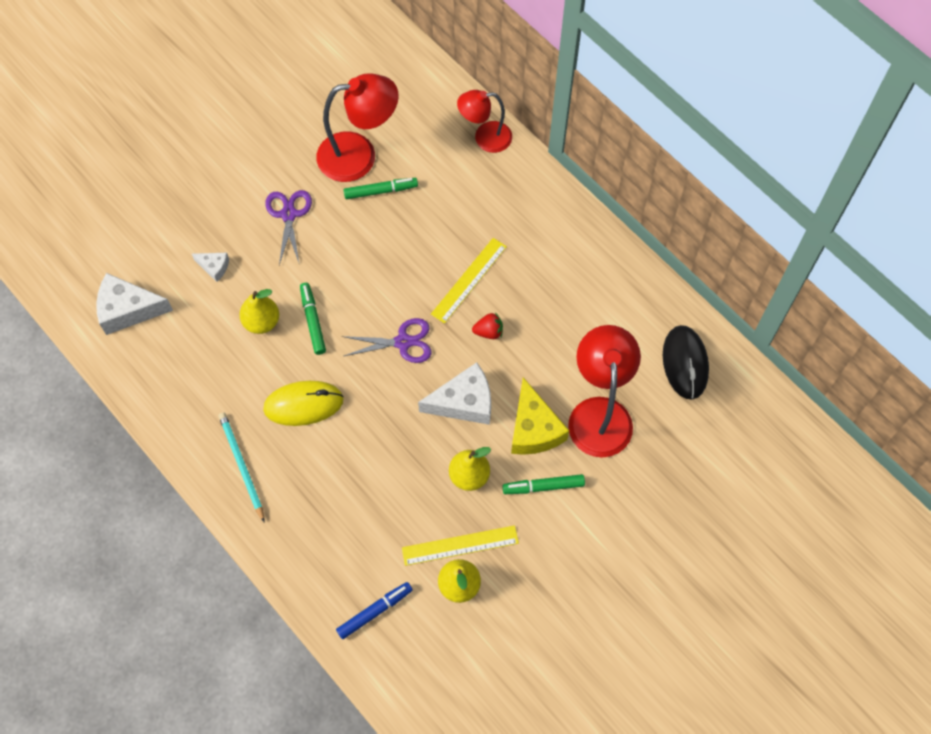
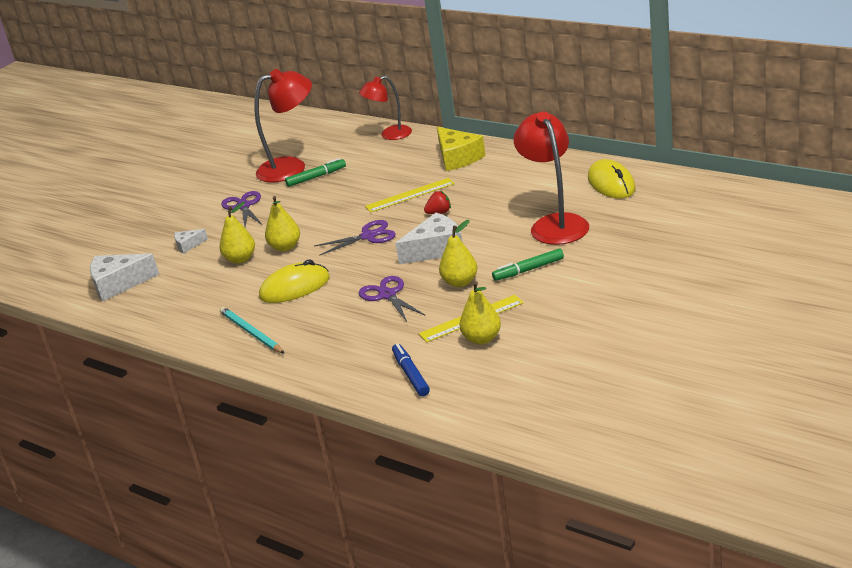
camera: 10 degrees left, 35 degrees down
(214, 267) = (188, 245): white cheese -> white cheese turned 150 degrees clockwise
(313, 321) = (285, 247): green marker -> yellow pear
(375, 611) = (411, 374): blue marker -> blue marker turned 60 degrees counterclockwise
(391, 463) = (387, 295): none -> purple scissors
(469, 280) = (410, 195): yellow ruler -> yellow ruler turned 45 degrees clockwise
(534, 428) = (503, 245): yellow cheese -> yellow cheese (457, 158)
(685, 363) = (611, 184): black mouse -> yellow mouse

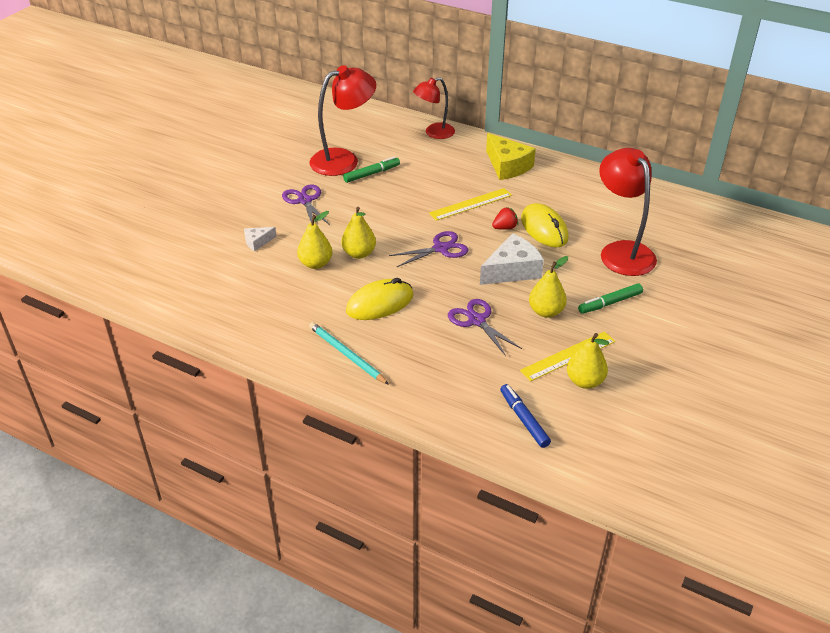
camera: 10 degrees left, 10 degrees up
(119, 284) = (193, 283): white cheese -> none
(611, 184) = (663, 211): yellow mouse -> yellow mouse (544, 229)

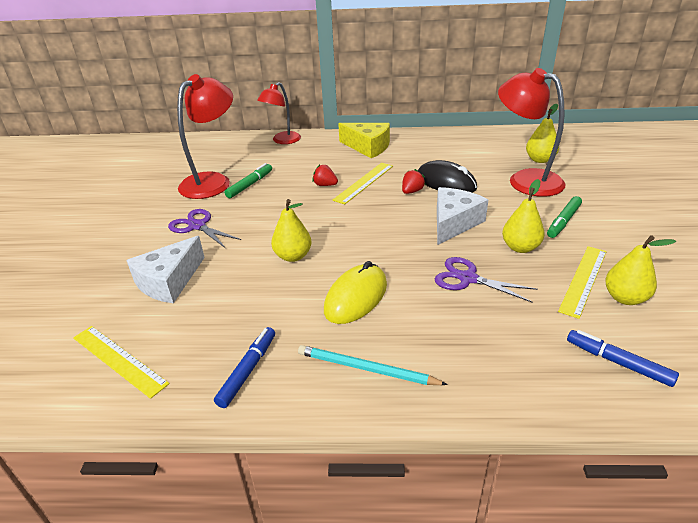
camera: 25 degrees left, 5 degrees down
(196, 288) = (119, 360): none -> yellow ruler
(257, 242) = (169, 281): white cheese -> white cheese, size x1.94
(270, 326) = (248, 370): none -> blue marker
(315, 264) = (253, 281): yellow pear -> yellow pear (540, 160)
(435, 195) = (325, 185): none -> red strawberry
(440, 248) = (371, 226): purple scissors -> none
(544, 229) = (446, 182): yellow mouse -> black mouse

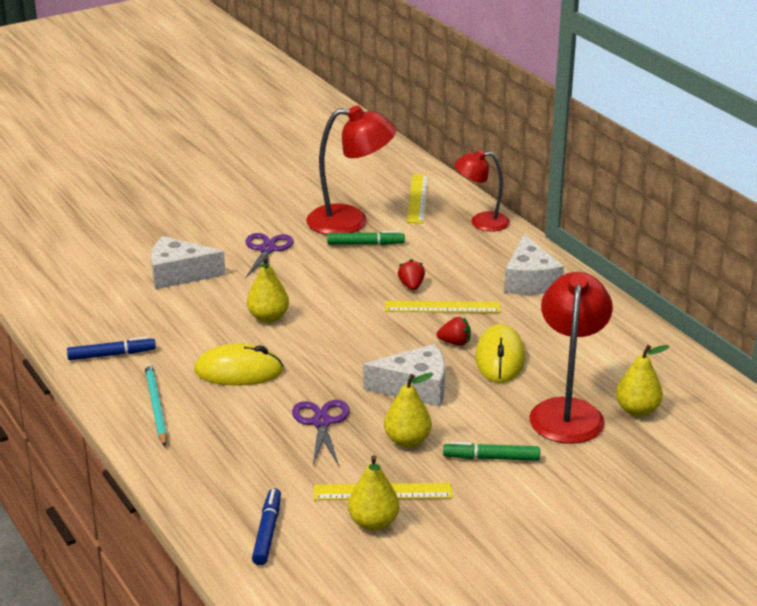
camera: 55 degrees right, 5 degrees down
(119, 360) = (79, 297): yellow ruler -> yellow ruler (418, 198)
(368, 147) = (530, 281): yellow cheese -> white cheese
(446, 182) = (500, 358): black mouse -> yellow mouse

